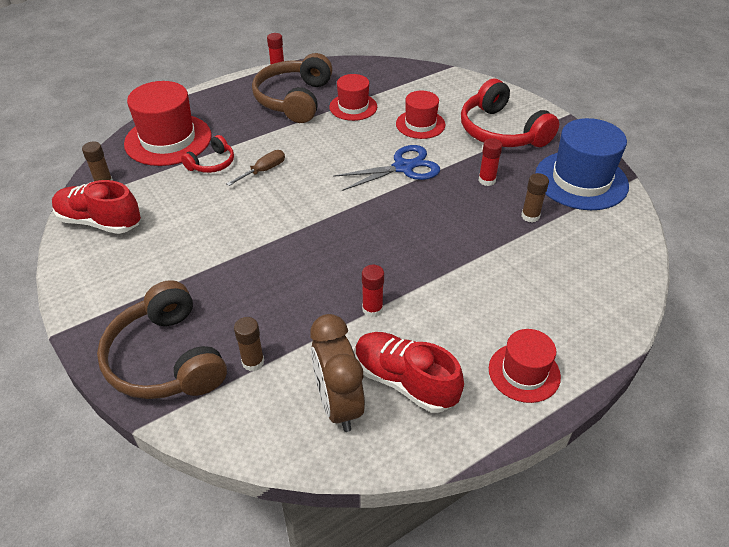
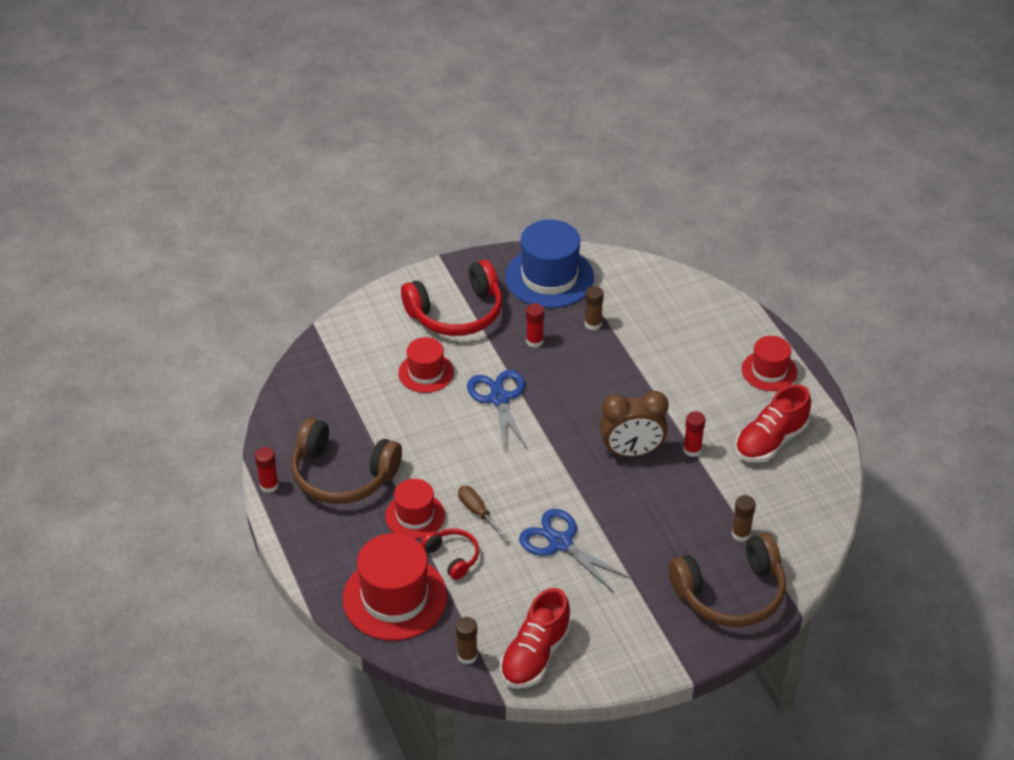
camera: 80 degrees left, 0 degrees up
(231, 224) = (560, 543): none -> blue scissors
(338, 404) = (788, 483): brown clock -> brown clock (631, 452)
(353, 107) = (375, 423): red hat -> red hat (415, 515)

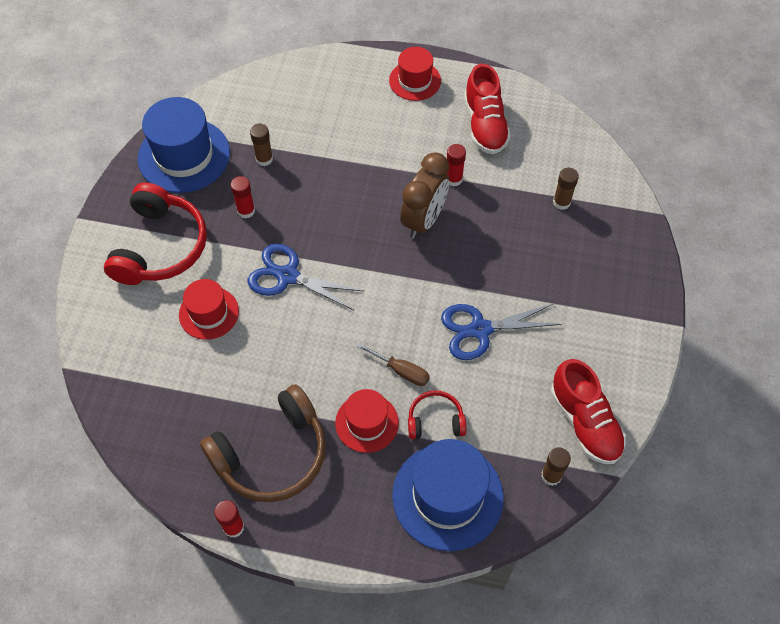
camera: 55 degrees left, 15 degrees up
(395, 598) = (447, 496): red hat -> blue hat
(477, 512) = (401, 371): brown screwdriver -> brown screwdriver turned 150 degrees counterclockwise
(730, 593) = (614, 246): brown headphones -> none

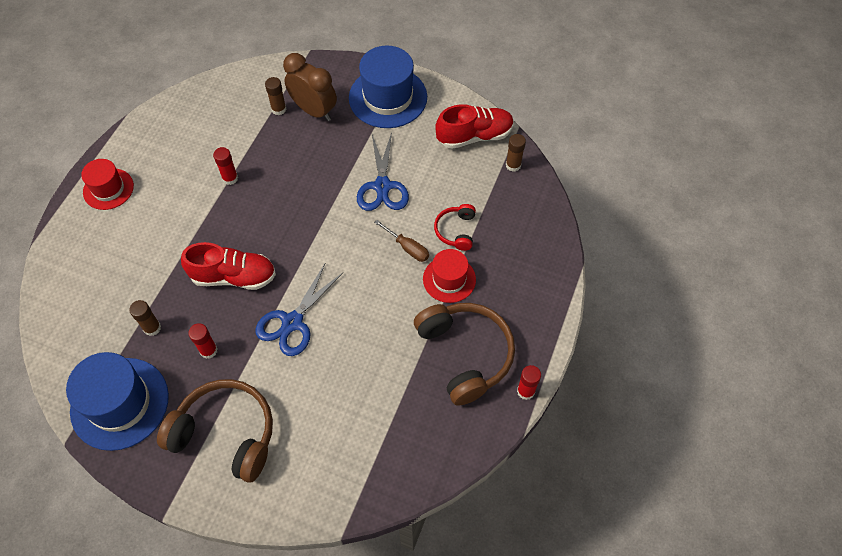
camera: 80 degrees left, 0 degrees up
(160, 246) = (226, 434): red headphones -> brown headphones
(209, 313) = (314, 394): red hat -> none
(401, 371) = (407, 247): brown screwdriver -> brown screwdriver turned 90 degrees clockwise
(424, 220) = (265, 207): brown clock -> brown clock (314, 110)
(447, 496) = (519, 233): blue hat -> blue hat (388, 97)
(485, 125) = (180, 145): red shoe -> red shoe (234, 276)

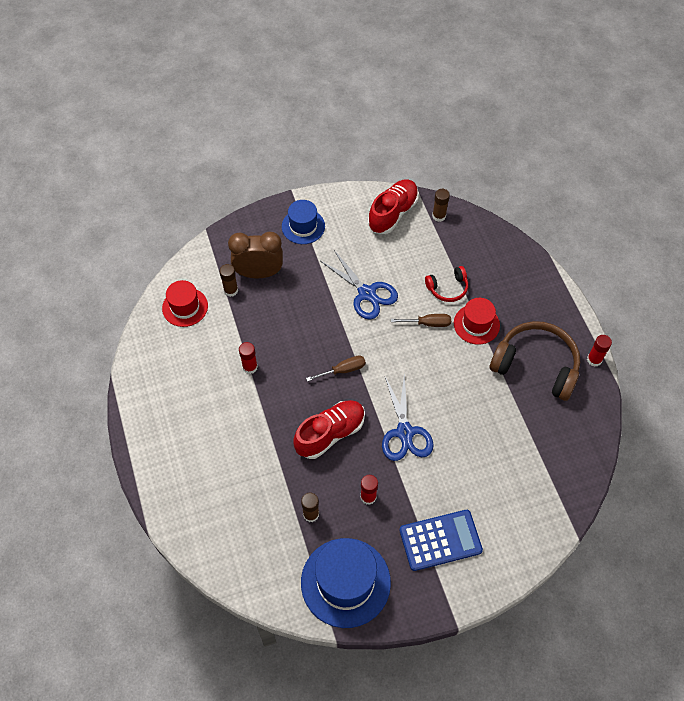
camera: 40 degrees left, 0 degrees up
(108, 189) = (162, 444): red hat -> red hat (185, 307)
(226, 434) = (440, 540): brown headphones -> blue calculator
(297, 234) = (343, 370): none -> brown screwdriver
(388, 97) = (303, 226): blue hat -> blue hat, size x0.59
(456, 231) = (447, 288): red headphones -> red headphones turned 75 degrees counterclockwise

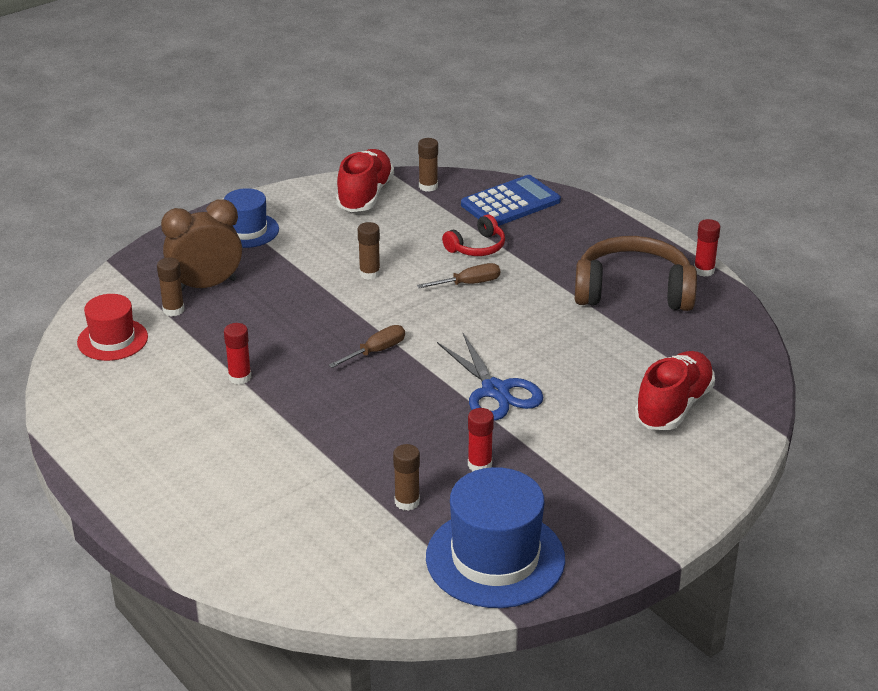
camera: 20 degrees left, 25 degrees down
(330, 434) = (391, 416): red shoe -> red shoe (673, 406)
(367, 293) = (369, 273): blue scissors -> brown glue stick
(440, 540) = (604, 482): blue calculator -> blue calculator (510, 203)
(476, 324) = (534, 271): red hat -> none

